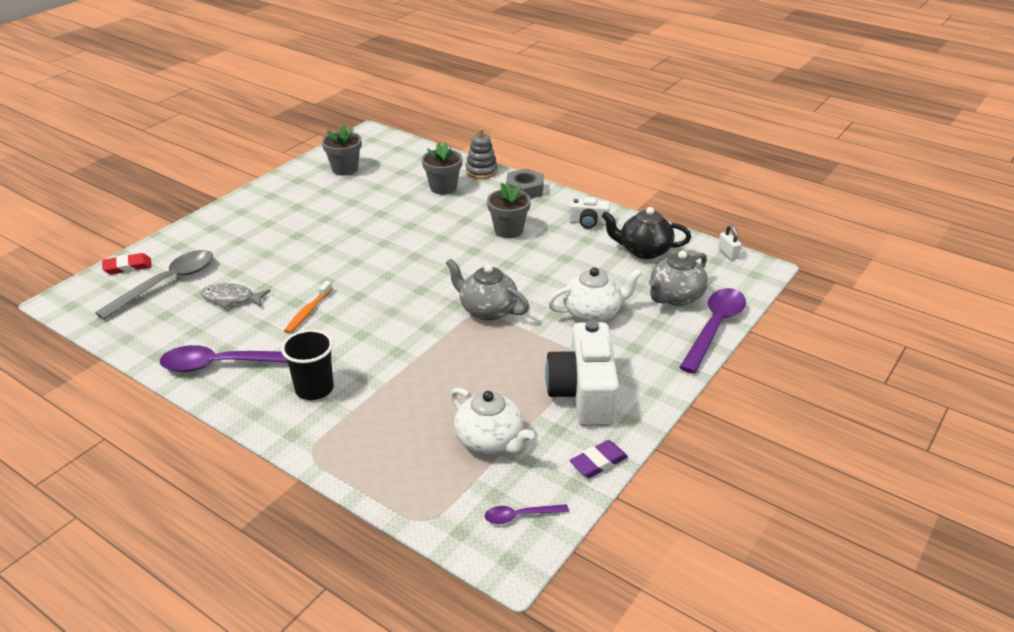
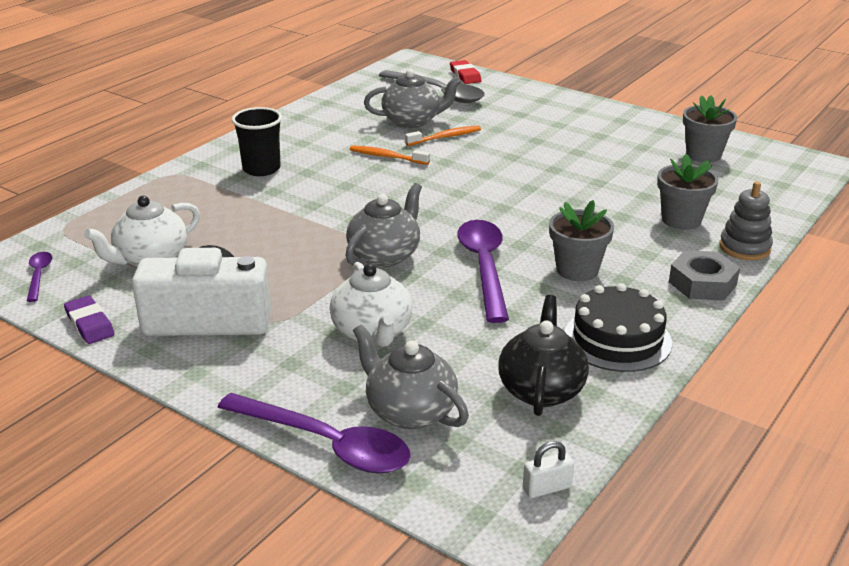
camera: 90 degrees right, 5 degrees down
(225, 364) = (307, 129): purple spoon -> purple spoon (484, 267)
(231, 298) = (412, 121): grey fish -> grey teapot
(275, 280) = (445, 137): none -> orange toothbrush
(588, 222) = (617, 339): white camera -> black cake

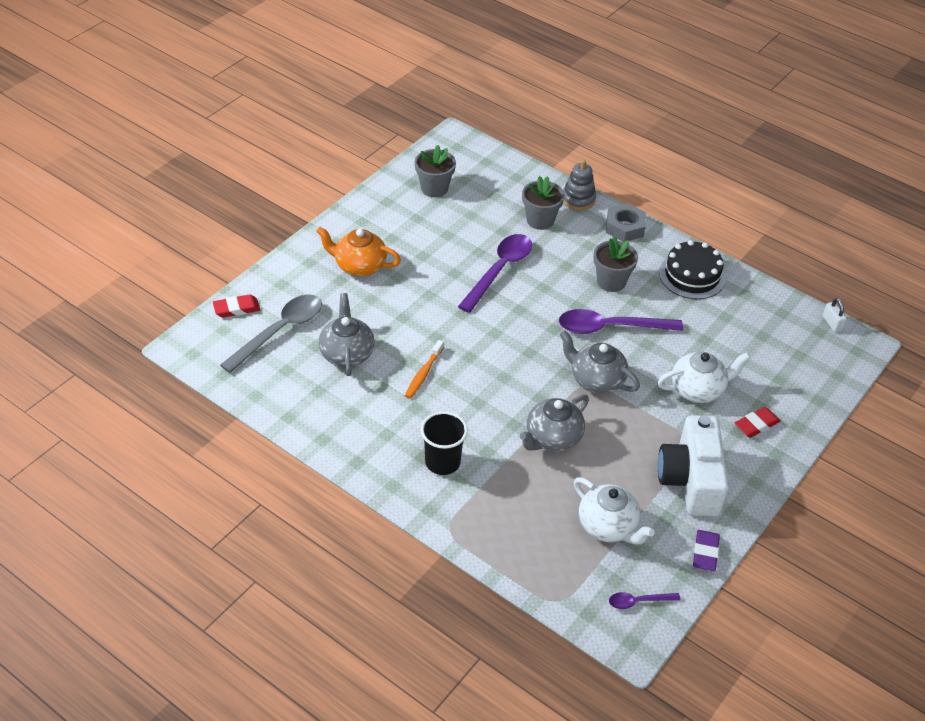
camera: 90 degrees left, 15 degrees up
(90, 324) = (705, 553): purple eraser -> purple eraser turned 45 degrees counterclockwise
(303, 381) = (756, 424): none -> red eraser
(326, 444) = (814, 413): purple spoon -> purple spoon (499, 271)
(409, 411) = (778, 374): grey teapot -> grey teapot (552, 438)
(445, 137) = (385, 333): orange toothbrush -> none
(541, 389) = (748, 315): black teapot -> none
(545, 121) = (359, 266): none -> orange teapot

